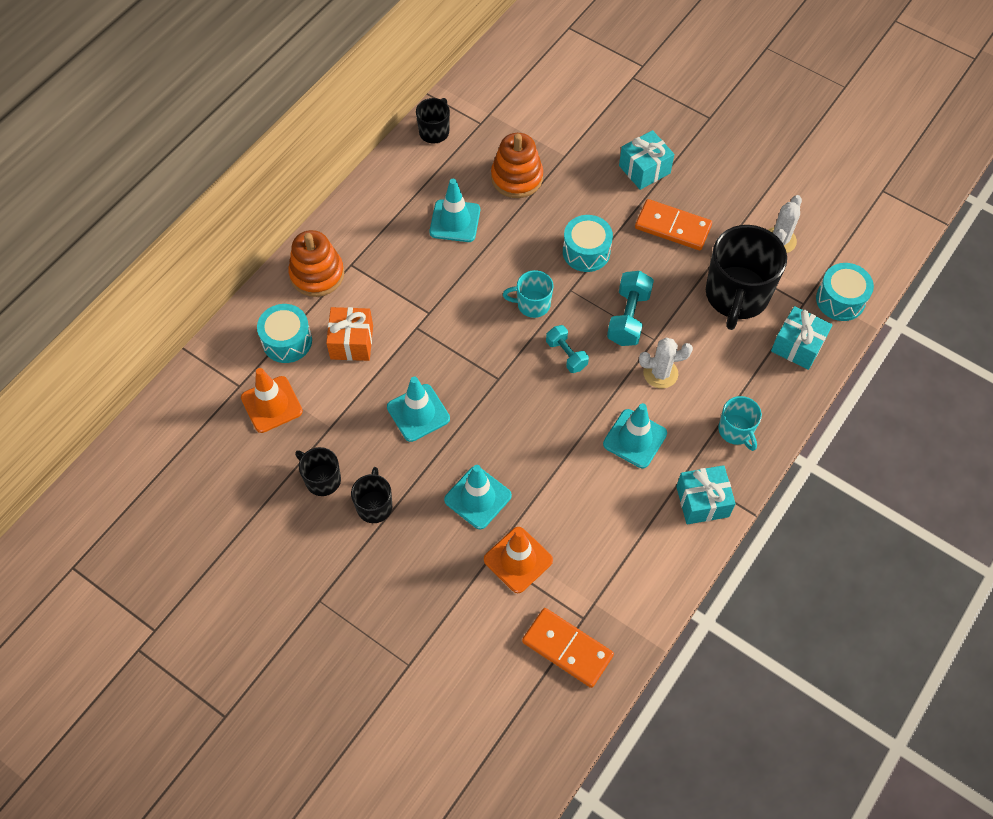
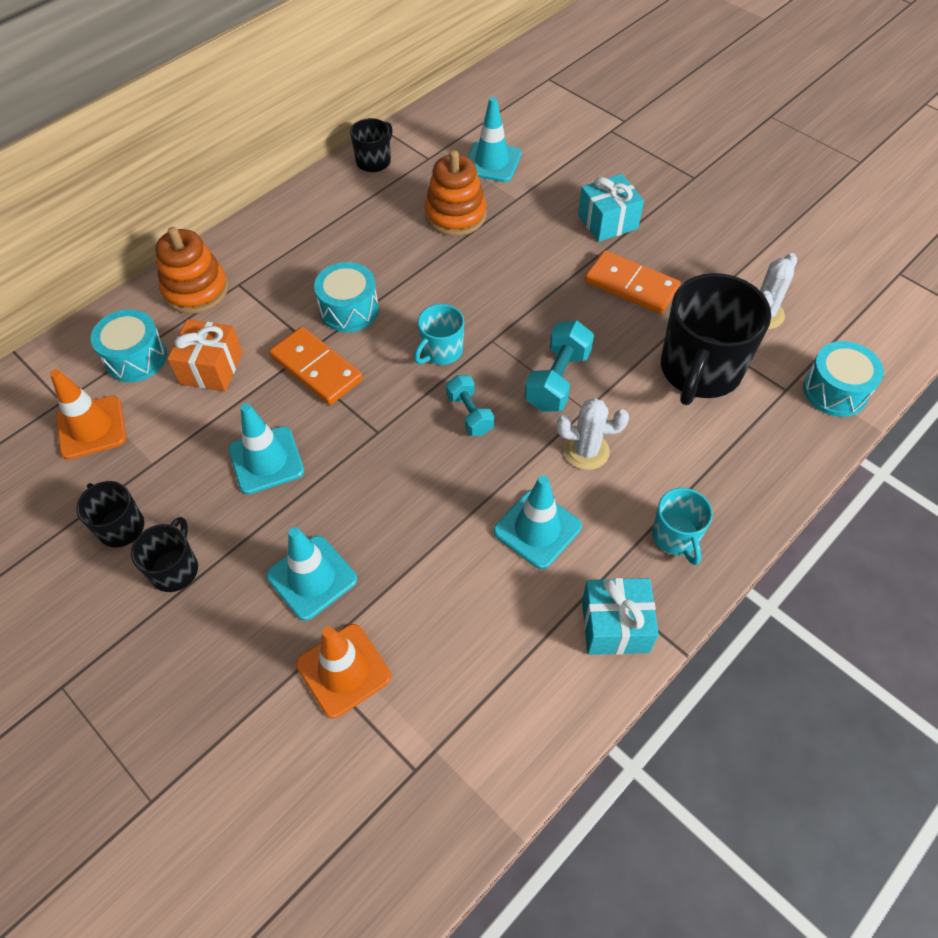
camera: 10 degrees right, 5 degrees down
(455, 221) = (372, 252): turquoise traffic cone -> turquoise traffic cone (492, 162)
(532, 304) = (441, 351): turquoise mug -> turquoise mug turned 60 degrees counterclockwise
(567, 648) = (381, 813): orange domino -> orange domino (316, 368)
(586, 252) = (520, 301): turquoise drum -> turquoise drum (349, 310)
(797, 346) = (772, 439): turquoise gift -> none

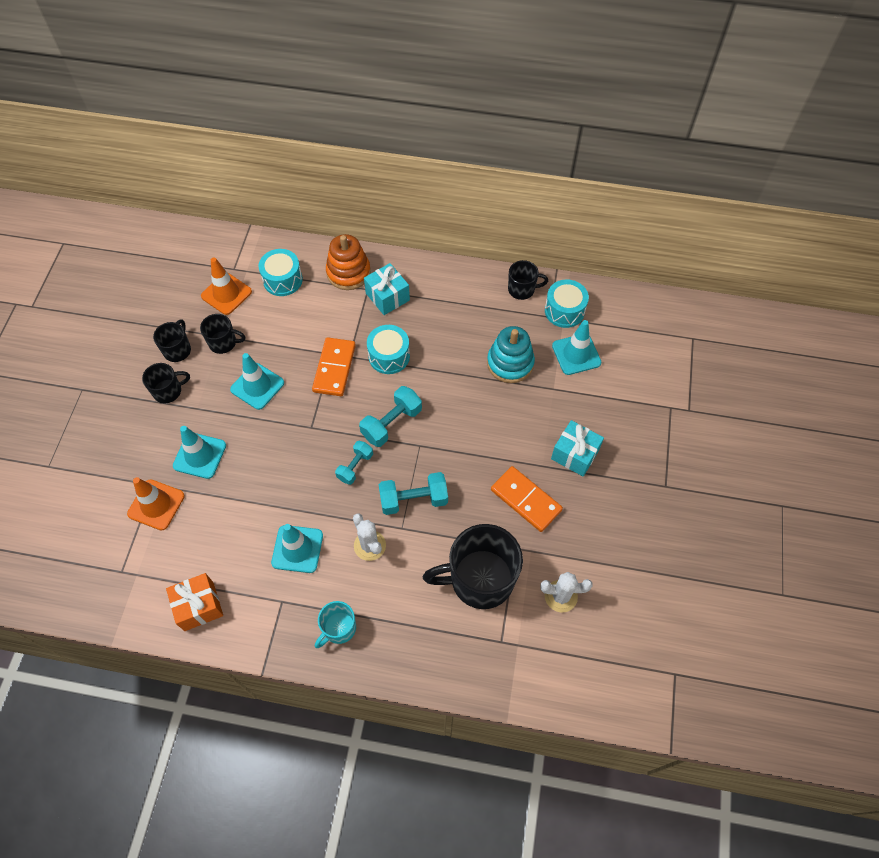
camera: 55 degrees right, 5 degrees up
(164, 466) = (223, 343): none -> black mug
(211, 368) = (300, 319): orange gift -> orange gift (199, 606)
(441, 351) = (391, 423): turquoise mug -> turquoise dumbbell
(455, 215) = (510, 363): orange stacking toy -> turquoise stacking toy
(615, 625) = (258, 625): turquoise gift -> turquoise gift (387, 297)
(631, 285) = (526, 500): orange domino -> orange domino turned 45 degrees counterclockwise
(835, 391) = (522, 675): turquoise drum -> turquoise drum (564, 311)

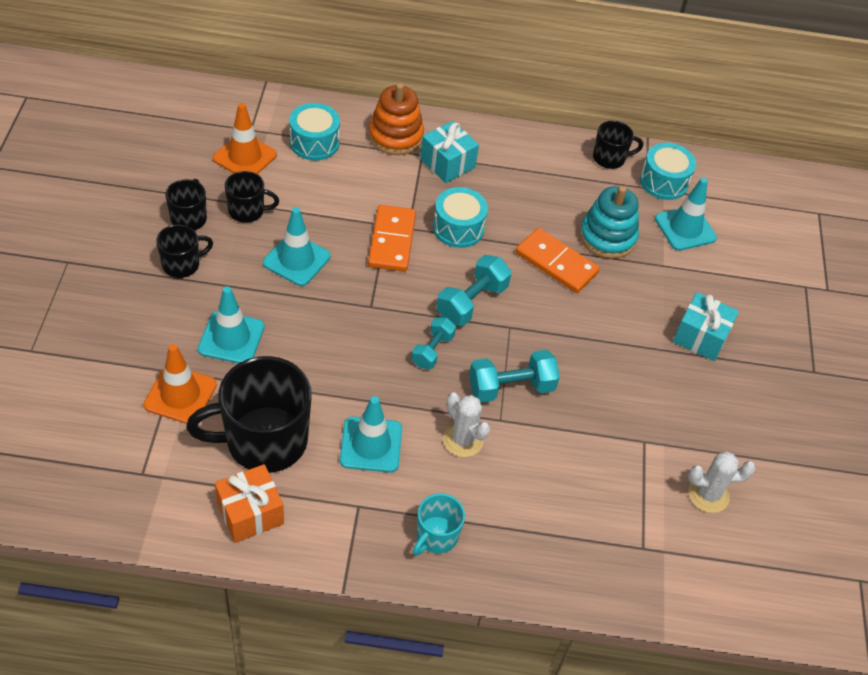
camera: 10 degrees left, 10 degrees down
(479, 579) = (606, 477): black mug -> black mug (264, 441)
(526, 500) = (649, 387): orange domino -> orange domino (556, 263)

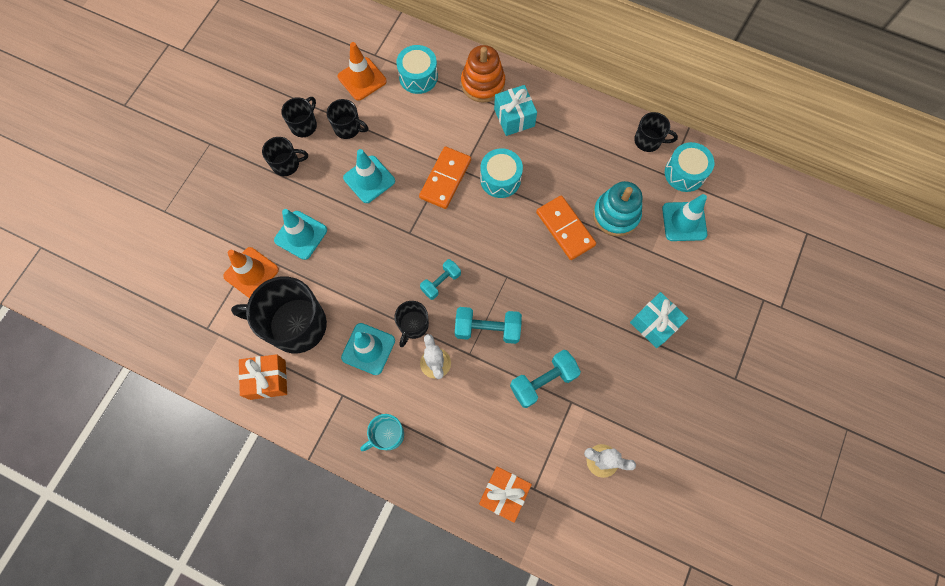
camera: 25 degrees right, 20 degrees up
(418, 405) = (413, 326): none -> black mug
(471, 302) = (486, 248): turquoise dumbbell -> turquoise dumbbell (543, 381)
(609, 563) = (504, 494): none -> orange gift

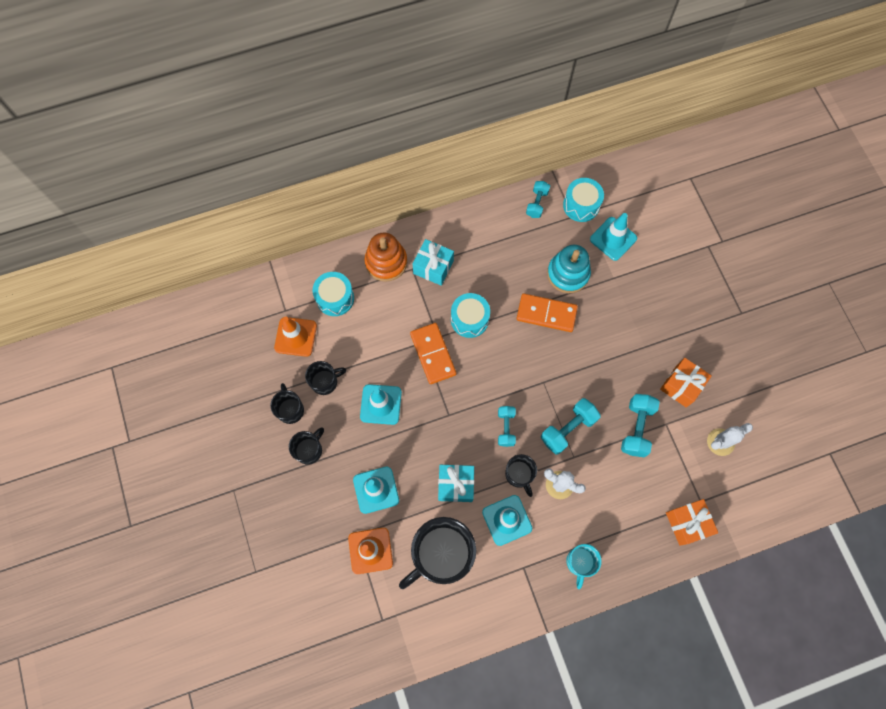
camera: 45 degrees left, 0 degrees up
(267, 380) = (463, 610): orange gift -> orange gift (681, 386)
(648, 141) = (537, 203): black mug -> turquoise dumbbell
(654, 324) = (663, 324): turquoise gift -> turquoise gift (455, 485)

